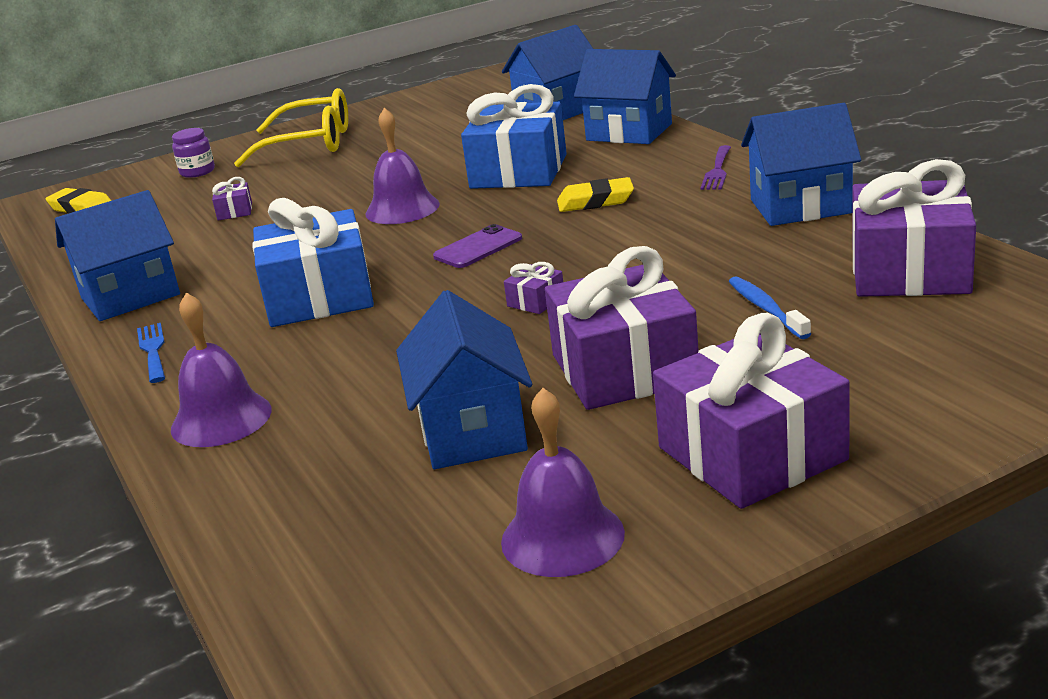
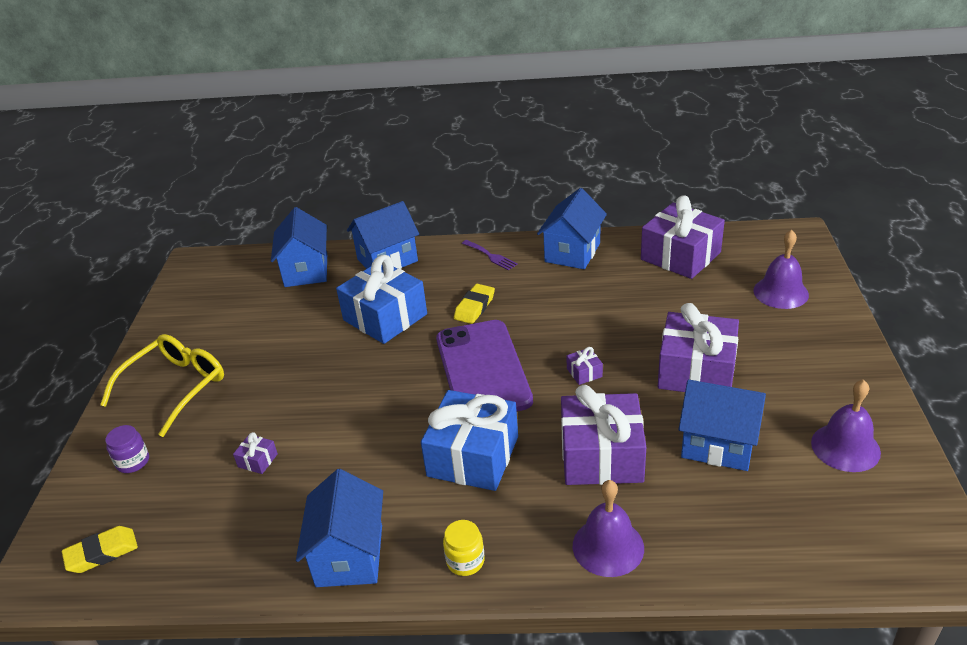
camera: 60 degrees left, 10 degrees up
(153, 350) = (465, 561): blue fork -> yellow jar
(402, 209) = (375, 380): purple bell -> purple bell (780, 292)
(478, 247) = (482, 369): purple phone -> purple phone, size x2.27
(752, 454) = (812, 365): purple gift -> purple gift (601, 456)
(766, 309) = (676, 307): blue toothbrush -> none

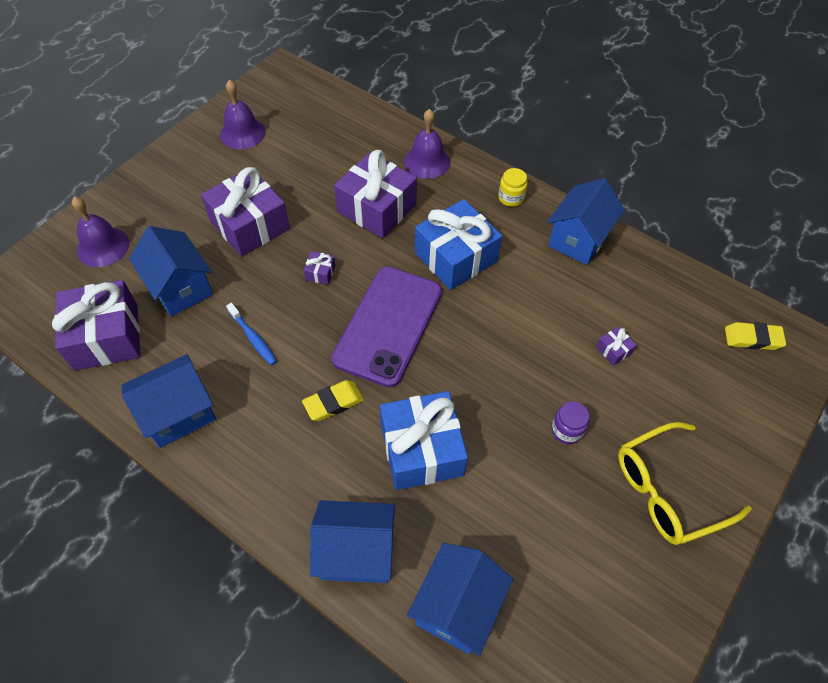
camera: 150 degrees left, 20 degrees up
(133, 462) = (721, 415): purple jar -> purple jar (566, 430)
(491, 256) = (252, 470): purple fork -> none
(579, 307) = (253, 338): none -> blue toothbrush
(718, 444) = (304, 174): blue house -> blue house (180, 288)

